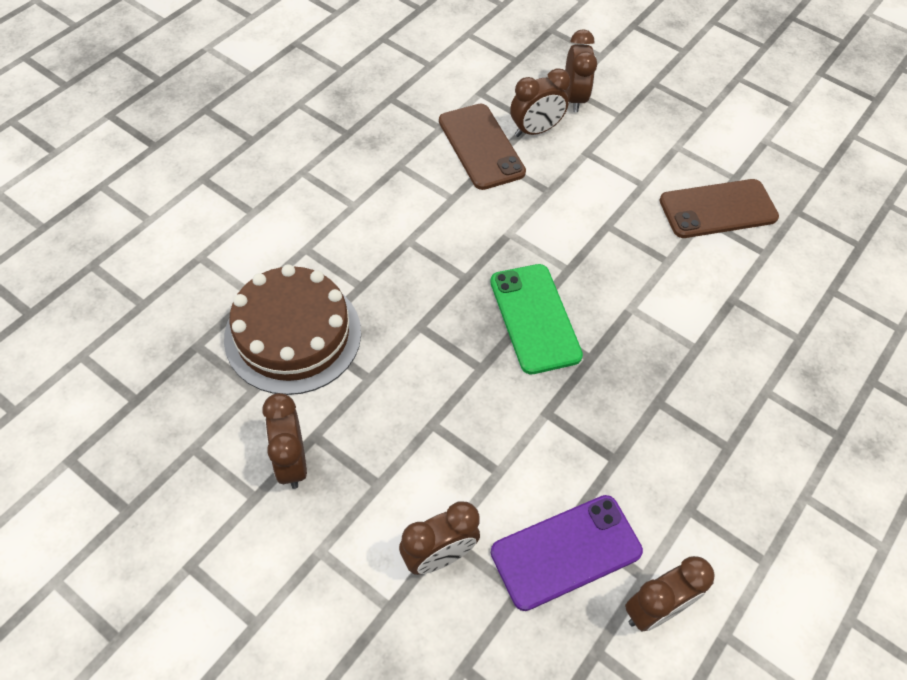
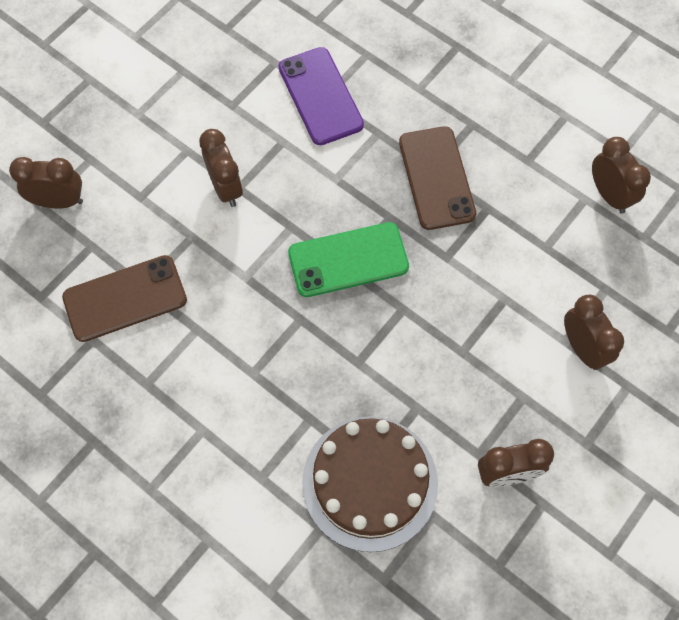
camera: 85 degrees left, 10 degrees up
(535, 130) = (105, 243): brown clock -> brown clock (226, 188)
(566, 552) = (570, 252): purple phone -> purple phone (320, 96)
(718, 209) = (221, 91): brown phone -> brown phone (436, 178)

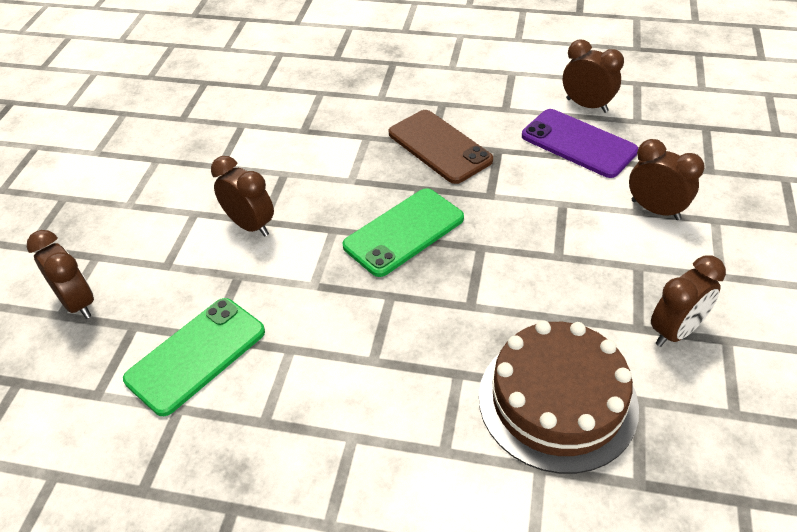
camera: 25 degrees left, 20 degrees down
(59, 201) = (78, 303): brown clock -> brown clock turned 75 degrees clockwise
(125, 299) = (196, 355): brown phone -> green phone
(320, 96) = (298, 131): purple phone -> purple phone (578, 143)

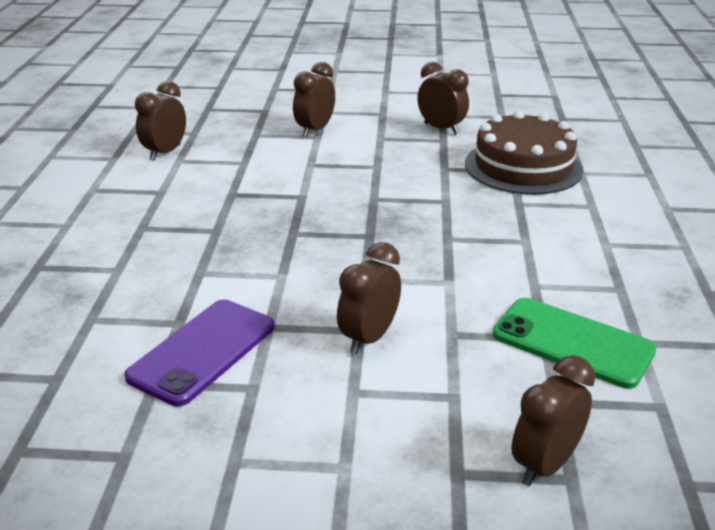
camera: 100 degrees left, 15 degrees down
(404, 232) = (361, 237): green phone -> none
(439, 147) = (224, 225): brown phone -> none
(578, 143) = (225, 157): purple phone -> purple phone (202, 351)

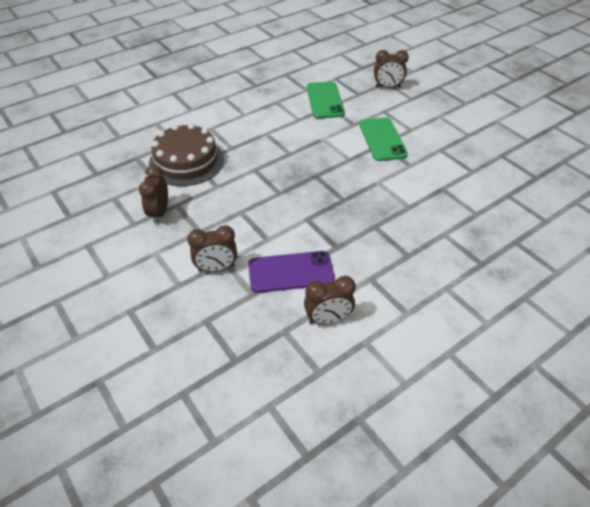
camera: 130 degrees left, 15 degrees up
(202, 351) = (445, 171): purple phone -> purple phone (290, 272)
(369, 338) = (382, 139): brown clock -> green phone

